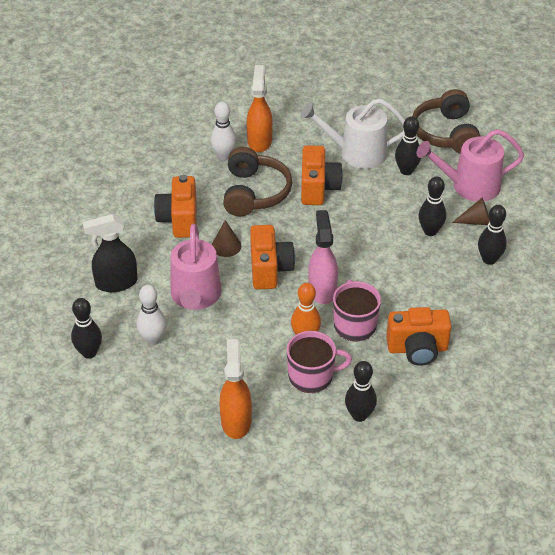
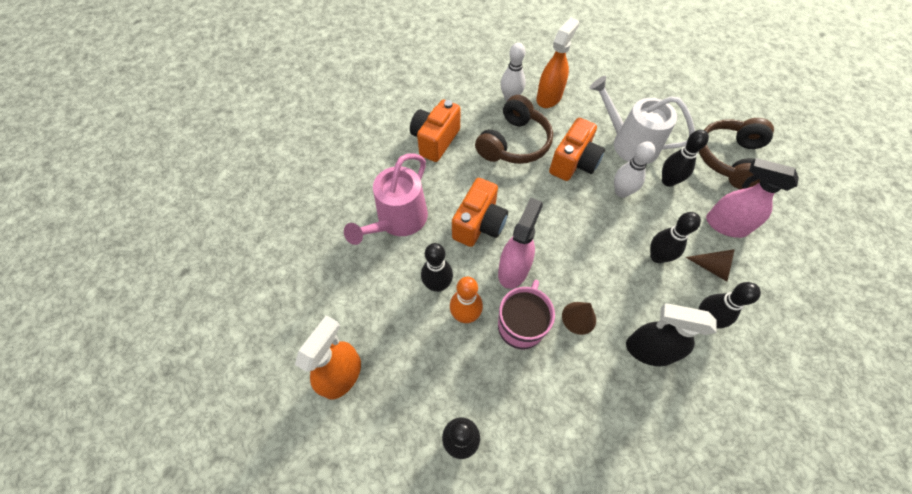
camera: 30 degrees right, 15 degrees up
(89, 352) = (276, 232): black bowling pin -> black bowling pin (437, 284)
(116, 283) = (345, 176): black spray bottle -> black spray bottle (648, 350)
(153, 339) = (334, 245): white bowling pin -> white bowling pin (621, 192)
(226, 246) = (457, 183): brown cone -> brown cone (579, 318)
(312, 376) = (444, 363): pink mug -> none
(417, 349) = (568, 390): orange camera -> none
(469, 186) = (725, 225): pink watering can -> pink spray bottle

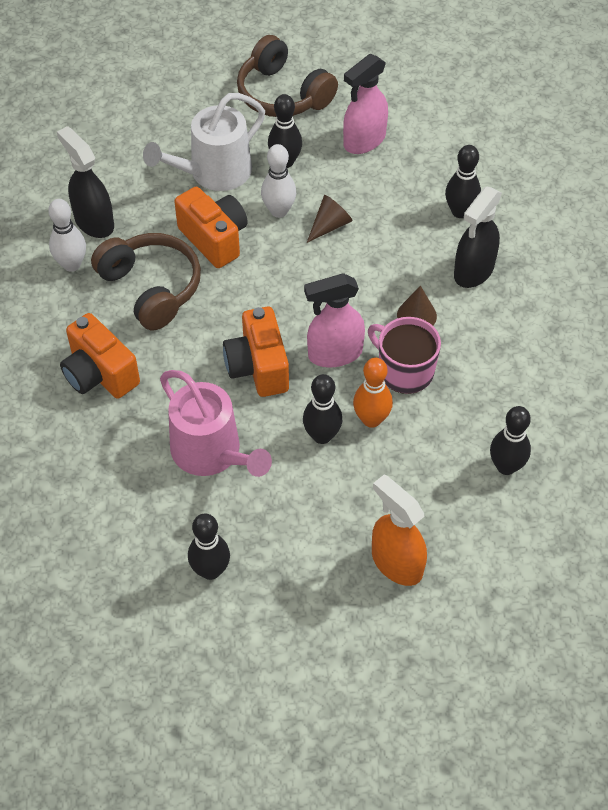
camera: 70 degrees left, 5 degrees down
(479, 224) = (258, 367): orange camera -> orange camera turned 150 degrees counterclockwise
(513, 269) = (334, 354): pink spray bottle -> pink spray bottle turned 60 degrees counterclockwise
(549, 97) = (94, 222): orange spray bottle -> black spray bottle
(657, 256) = (375, 216): black bowling pin -> black bowling pin (210, 570)
(712, 268) = (408, 177): brown cone -> brown cone (329, 225)

